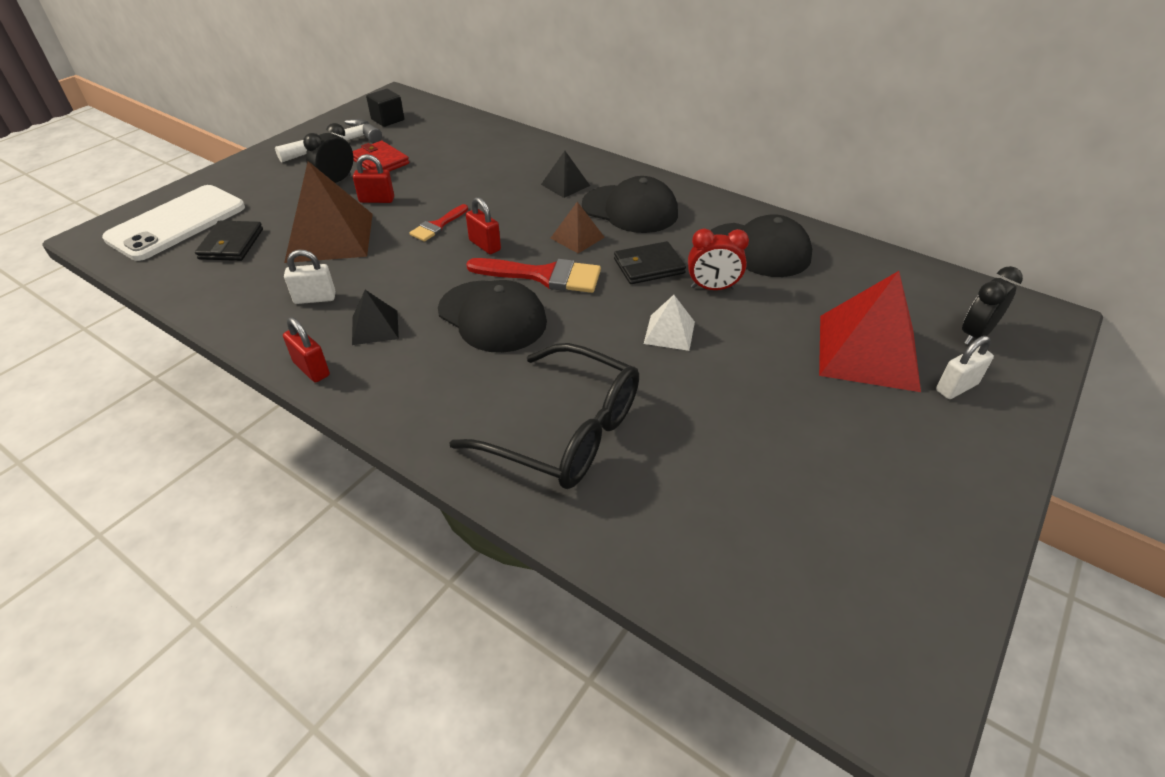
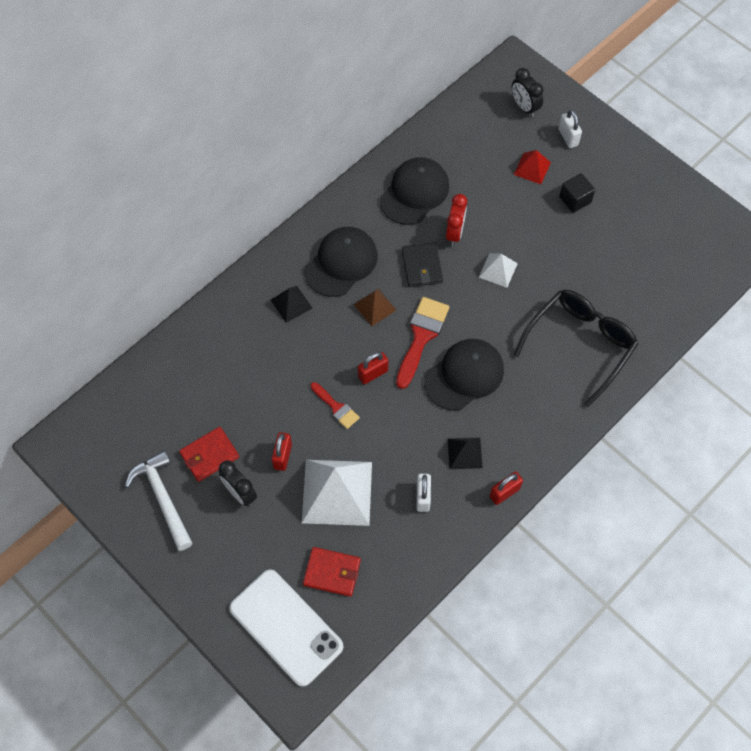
camera: 80 degrees left, 20 degrees up
(231, 244) = (332, 572): black wallet -> red wallet
(330, 237) = (337, 492): brown pyramid -> white pyramid
(387, 119) = (117, 450): black cube -> black cube (575, 199)
(867, 351) = (532, 168): red pyramid -> red pyramid, size x0.50

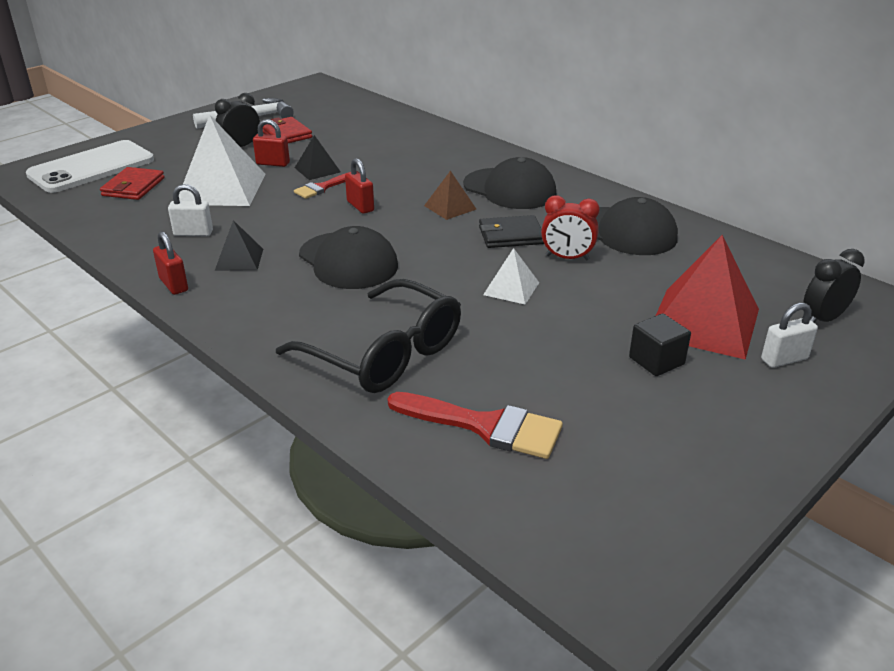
camera: 90 degrees right, 30 degrees down
(291, 304) = (453, 165): black pyramid -> black pyramid (317, 169)
(421, 337) = (407, 234): red brush -> red brush (485, 426)
(532, 168) = (703, 322): red pyramid -> red pyramid, size x2.01

